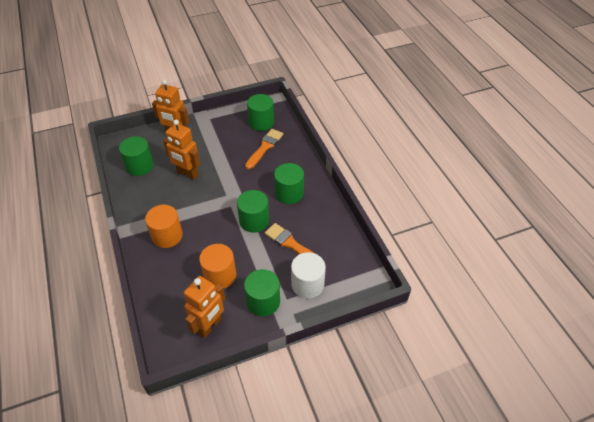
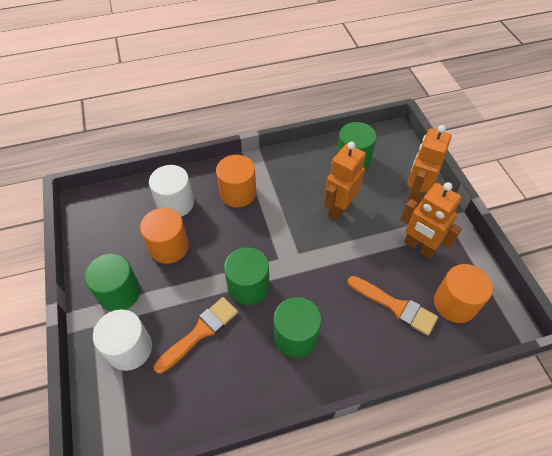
camera: 95 degrees right, 5 degrees up
(175, 279) = (175, 203): none -> white cylinder
(209, 326) = (105, 237): orange robot -> orange robot (419, 247)
(261, 122) = (455, 303): green cylinder -> orange cylinder

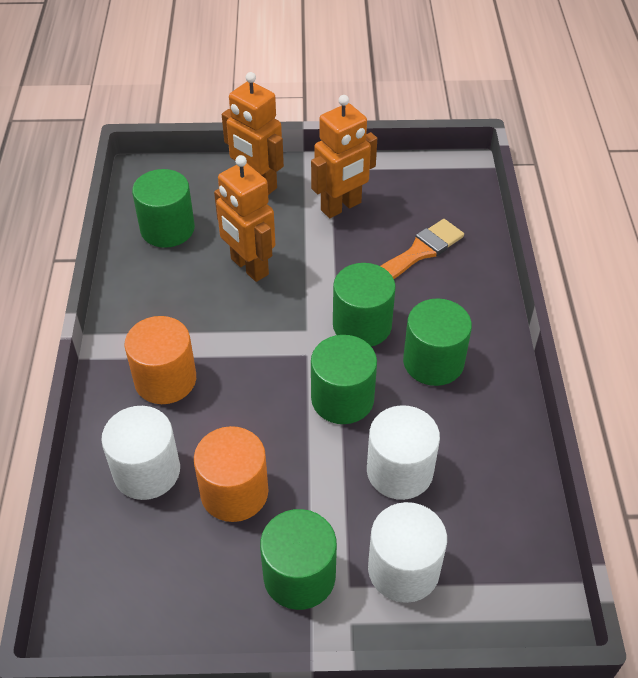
camera: 75 degrees left, 5 degrees down
(200, 332) = (399, 471): orange brush -> white cylinder
(313, 284) = (362, 325): none -> green cylinder
(455, 303) = (428, 201): orange cylinder -> none

